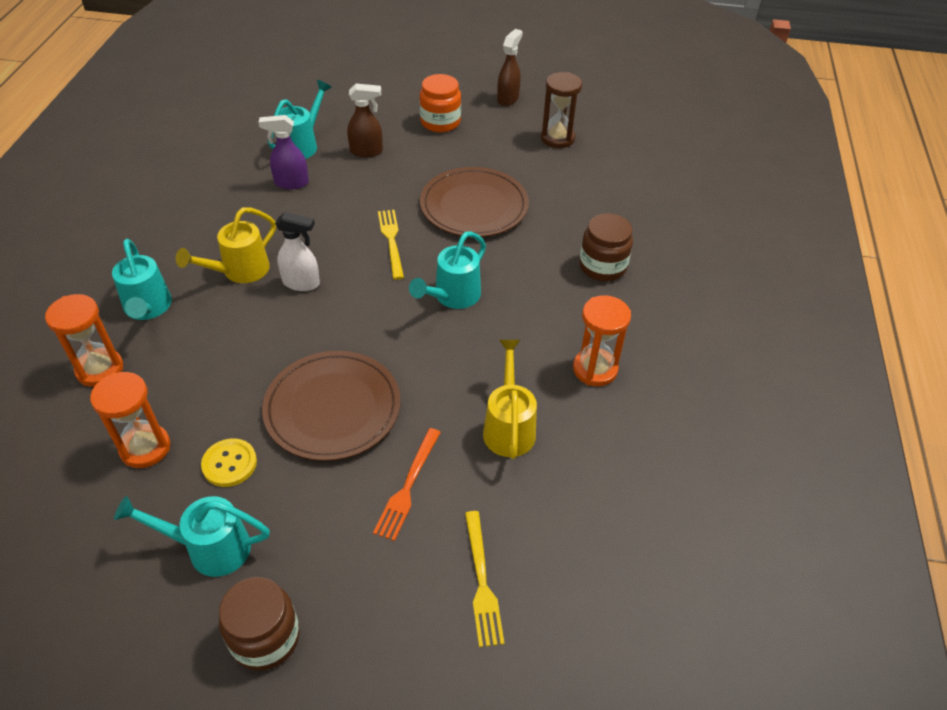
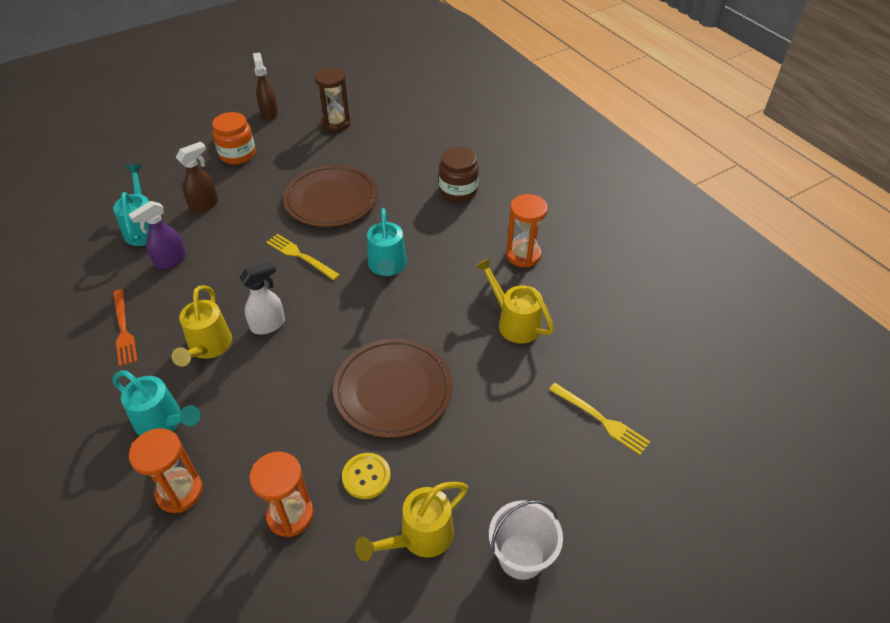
camera: 40 degrees left, 0 degrees up
(210, 548) = (420, 537): turquoise watering can -> yellow watering can
(265, 638) = (521, 556): brown jar -> white bucket
(408, 486) = (497, 400): orange fork -> orange fork (123, 329)

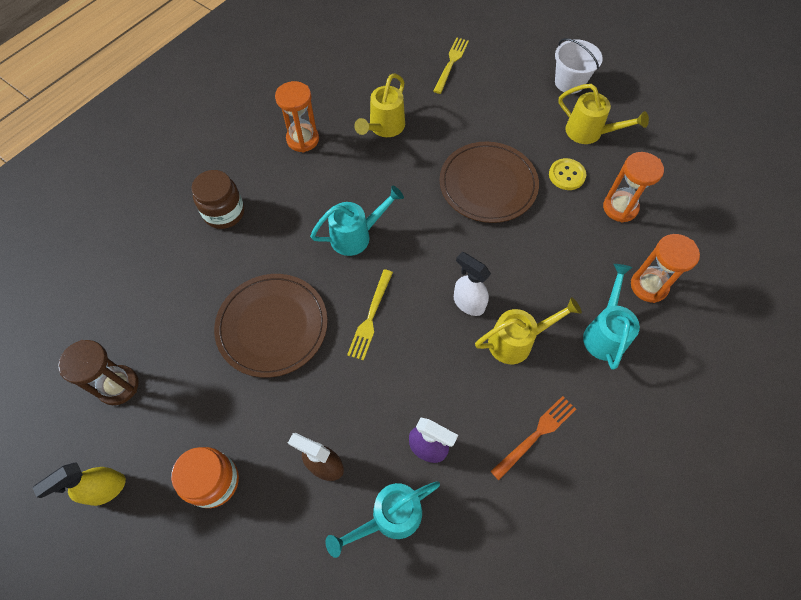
camera: 110 degrees left, 15 degrees up
(269, 113) = (106, 489): brown spray bottle -> yellow spray bottle

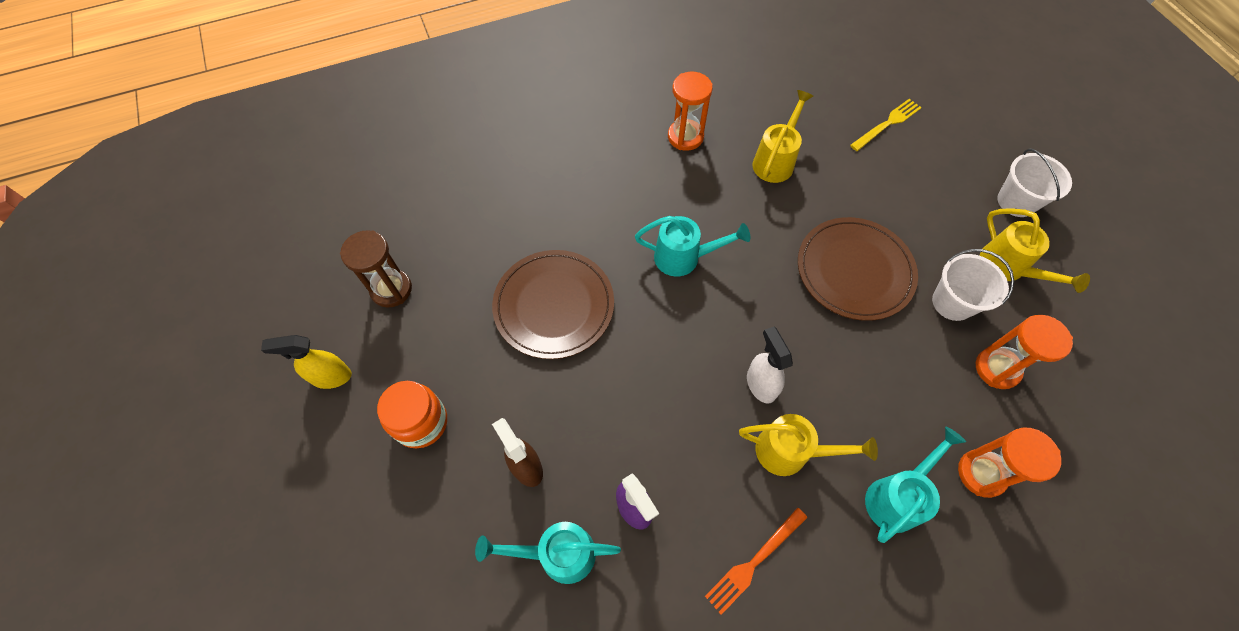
camera: 30 degrees right, 0 degrees up
(224, 212) = (571, 174): brown jar -> none
(370, 317) = (652, 346): yellow fork -> none
(384, 127) = (775, 161): yellow watering can -> yellow watering can turned 150 degrees clockwise
(536, 435) = (754, 561): orange fork -> orange fork turned 150 degrees clockwise
(566, 175) = (952, 302): yellow button -> white bucket

